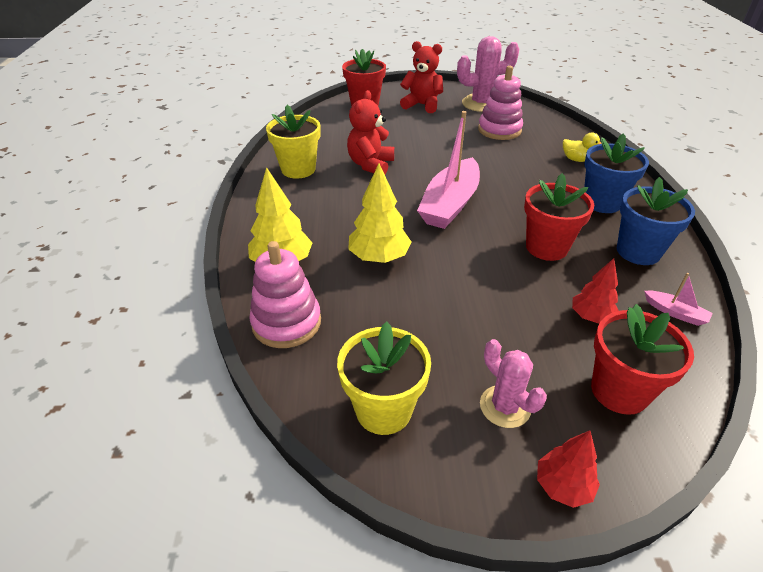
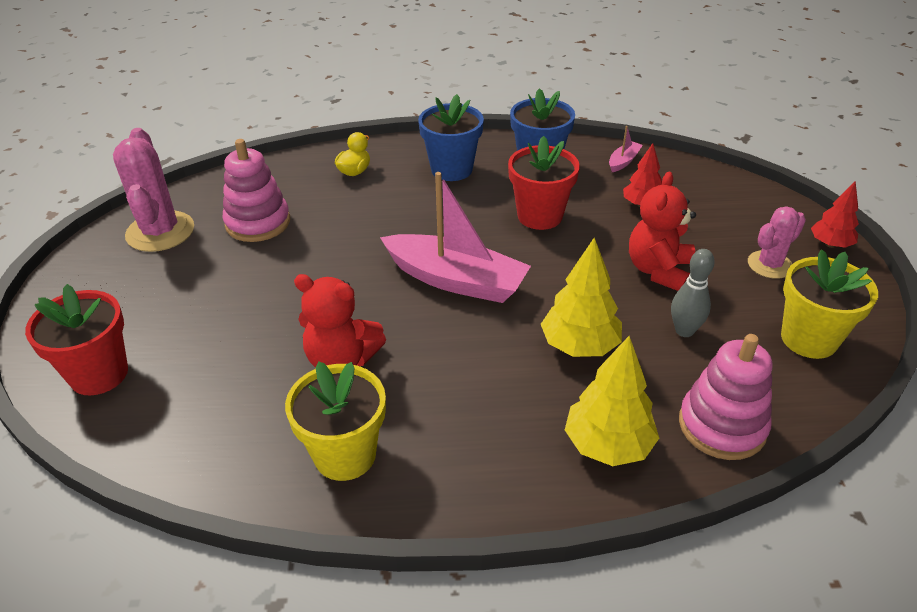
camera: 90 degrees left, 0 degrees up
(396, 318) = (684, 331): none -> grey bowling pin
(422, 105) = (136, 297): red teddy bear -> red teddy bear (658, 270)
(619, 391) = (726, 204): red flower pot -> none

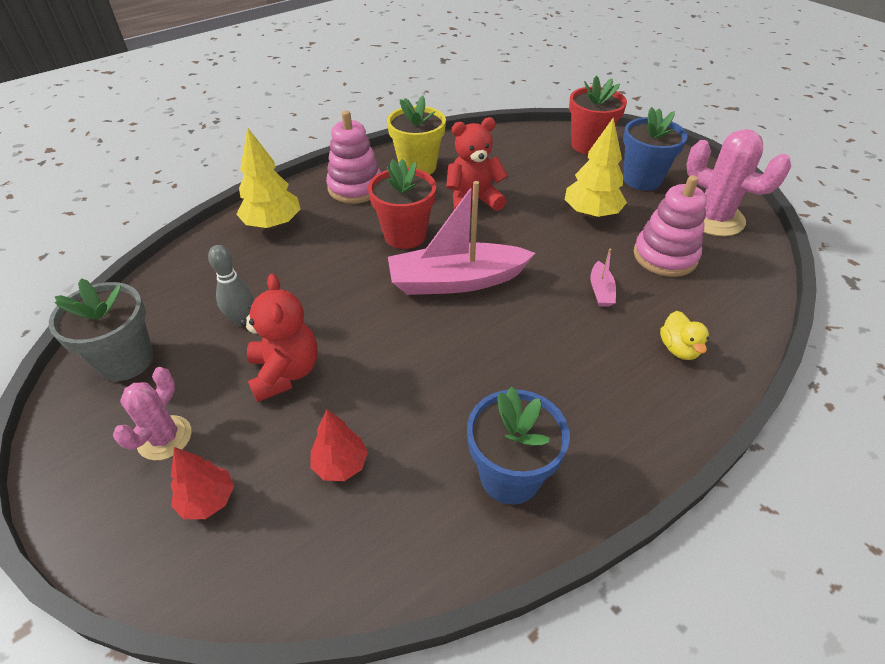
camera: 145 degrees right, 5 degrees up
(451, 169) = (594, 406): blue flower pot -> blue flower pot (642, 179)
(539, 216) = (442, 385): red flower pot -> red flower pot (405, 235)
(579, 346) = (323, 273): yellow tree -> yellow tree (591, 213)
(623, 161) = (405, 549): pink boat -> pink boat (601, 291)
(722, 426) = (199, 263): pink stacking toy -> pink stacking toy (355, 188)
(809, 339) = (126, 360): yellow flower pot -> grey flower pot
(830, 244) = (83, 514): red tree -> red tree (208, 500)

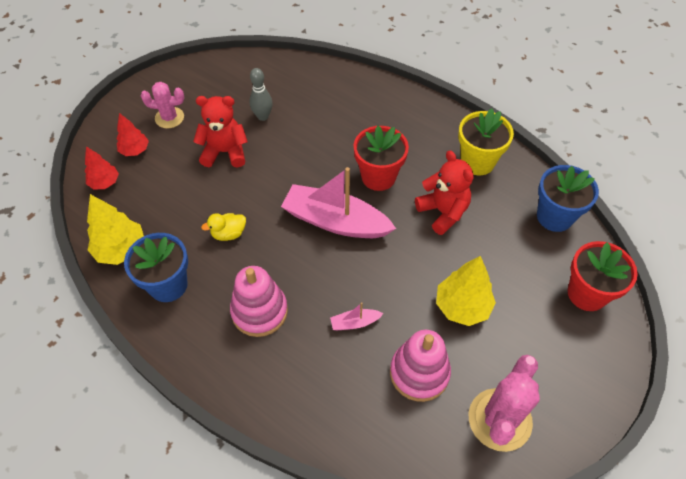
camera: 75 degrees right, 10 degrees up
(126, 360) = (218, 79): grey flower pot -> none
(273, 224) = (362, 97): yellow tree -> yellow tree (121, 249)
(285, 372) = (225, 152): red teddy bear -> red teddy bear turned 150 degrees counterclockwise
(340, 464) = (164, 199): red tree -> red tree (105, 183)
(355, 188) = (427, 129): pink stacking toy -> pink stacking toy (259, 311)
(456, 281) = (335, 221): pink boat -> pink boat turned 45 degrees counterclockwise
(642, 179) = (543, 349): blue flower pot -> blue flower pot (554, 217)
(678, 349) = (302, 384): yellow duck -> yellow duck (228, 233)

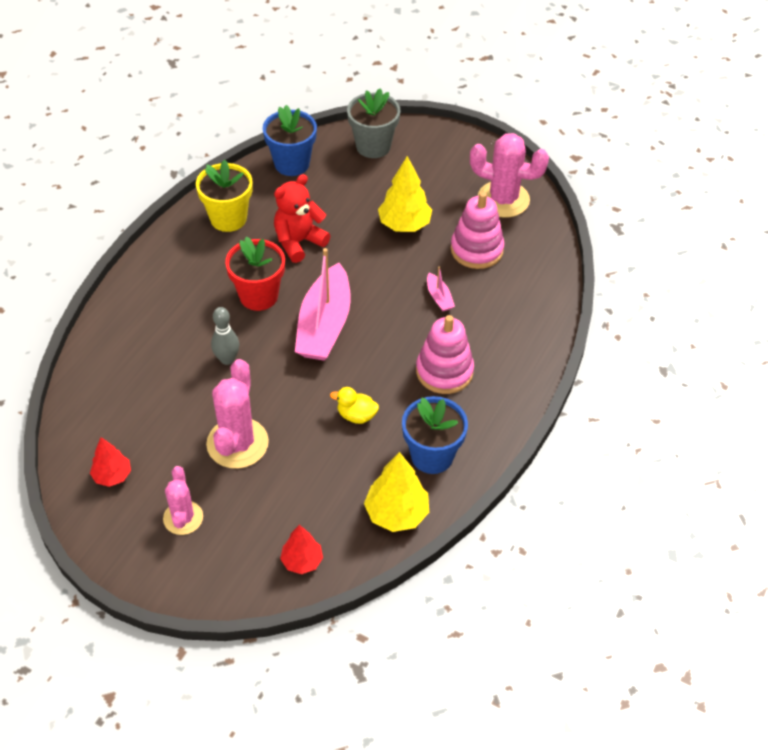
camera: 100 degrees left, 5 degrees down
(135, 150) = (244, 542): red tree -> red tree (112, 476)
(225, 152) = (237, 443): red teddy bear -> pink cactus
(228, 233) = (356, 415): yellow duck -> yellow duck turned 135 degrees clockwise
(263, 116) = (174, 415): grey bowling pin -> grey bowling pin (227, 359)
(587, 294) = (373, 146): red flower pot -> grey flower pot

